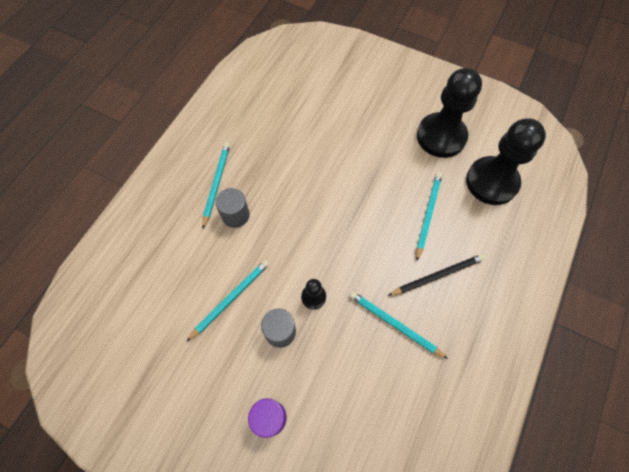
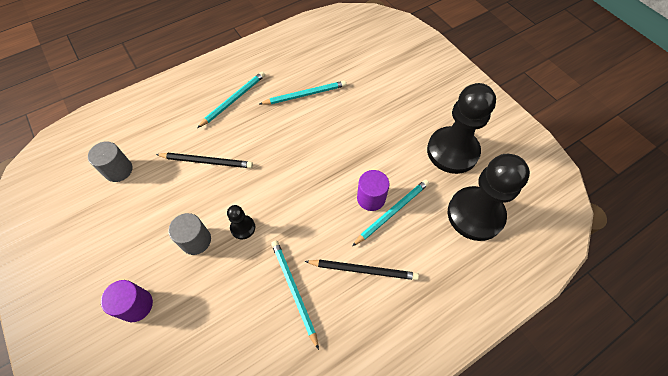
camera: 30 degrees right, 5 degrees down
(230, 298) = (178, 193): turquoise pencil -> turquoise pencil (305, 94)
(235, 215) = (230, 131): grey cylinder -> grey cylinder (118, 170)
(235, 255) = (207, 161): none -> black pencil
(403, 212) = (371, 198): none -> purple cylinder

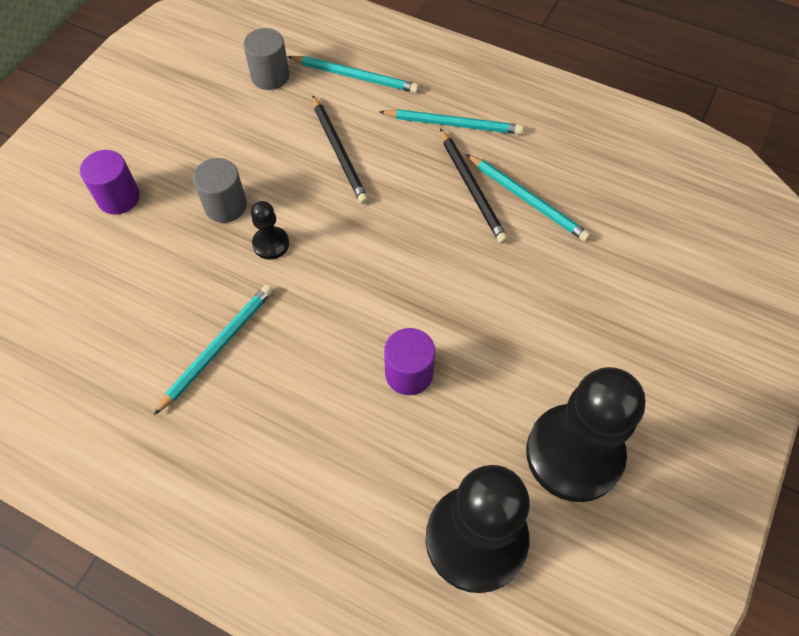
camera: 60 degrees right, 0 degrees up
(363, 270) = (291, 417): black pencil -> black pencil (472, 188)
(392, 212) = (404, 413): turquoise pencil -> turquoise pencil (355, 76)

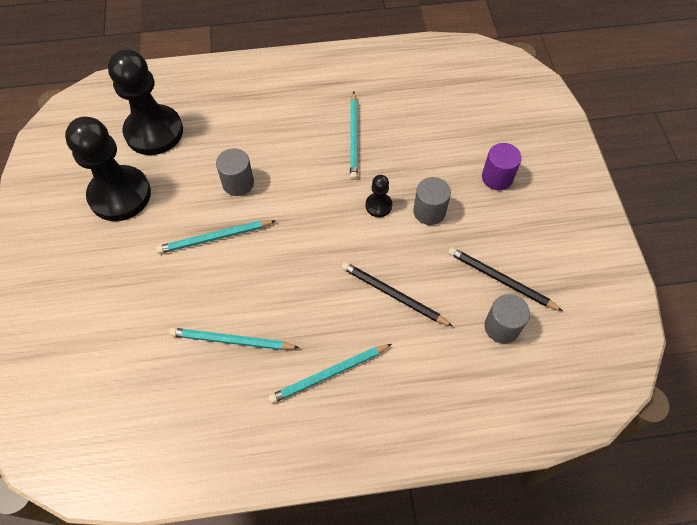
camera: 145 degrees right, 0 degrees up
(355, 76) = (440, 371): turquoise pencil -> turquoise pencil (214, 238)
(409, 373) = (238, 183): purple cylinder -> grey cylinder
(472, 188) = (278, 325): black pencil -> black pencil (501, 280)

